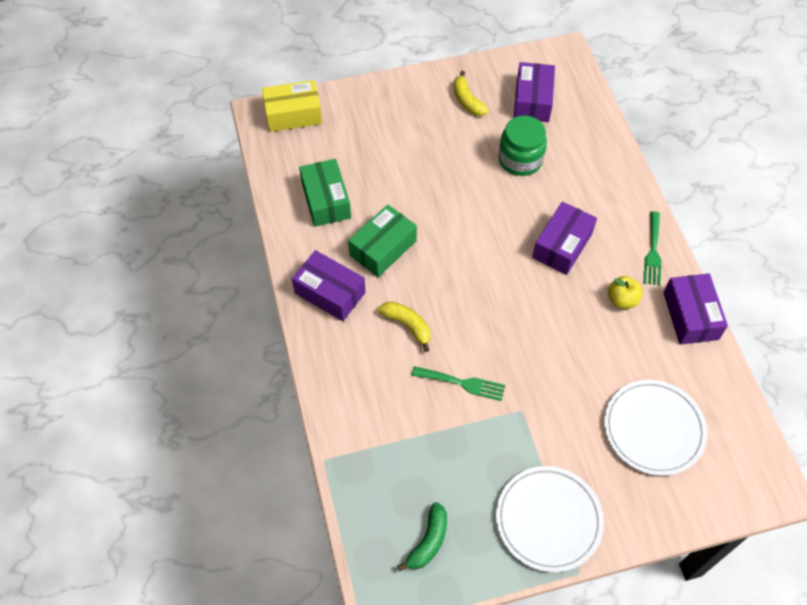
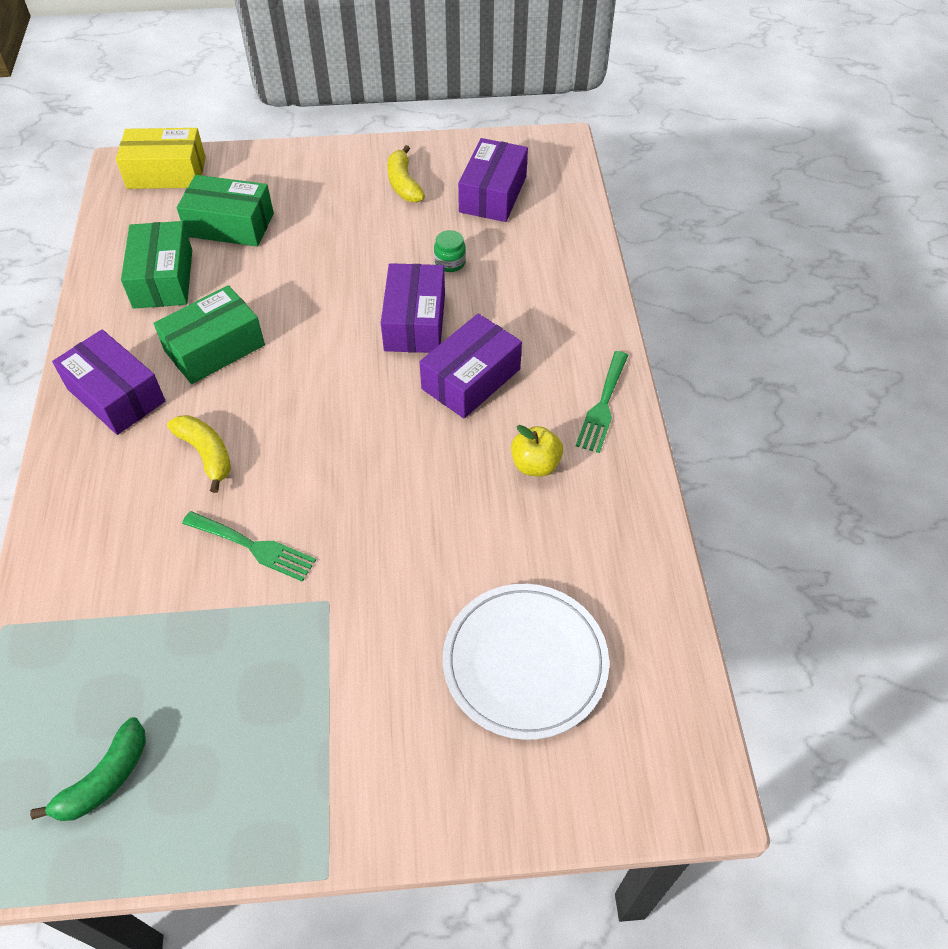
camera: 10 degrees right, 5 degrees down
(356, 151) = (230, 225): none -> green box
(520, 160) = (450, 262): green jar -> green jar, size x0.48
(548, 519) = (308, 778): white plate -> none
(690, 316) = (633, 502): purple box -> purple box (414, 322)

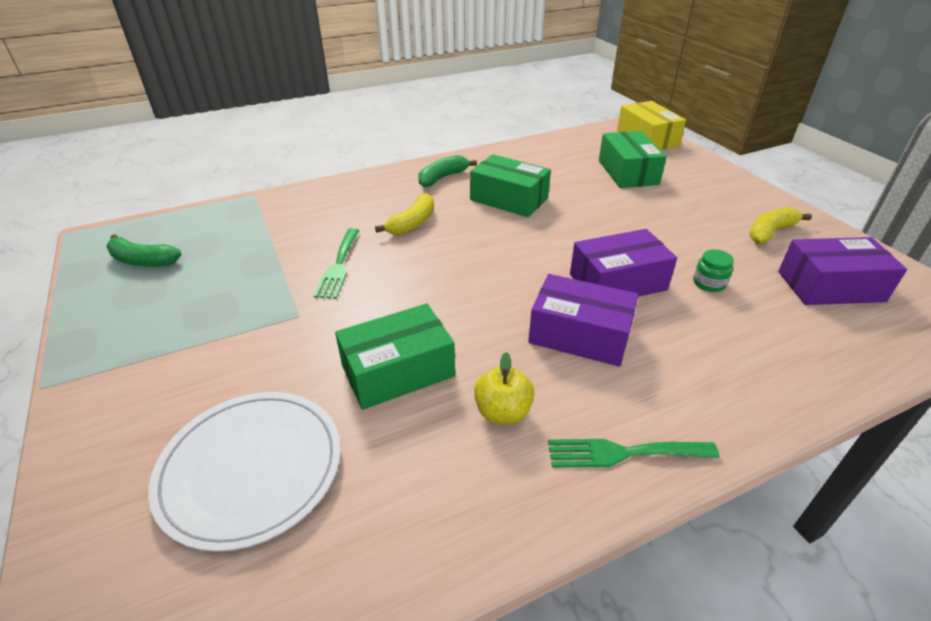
camera: 70 degrees right, 15 degrees down
(116, 395) = (442, 178): purple box -> green banana
(163, 278) = (553, 164): green box -> green box (398, 371)

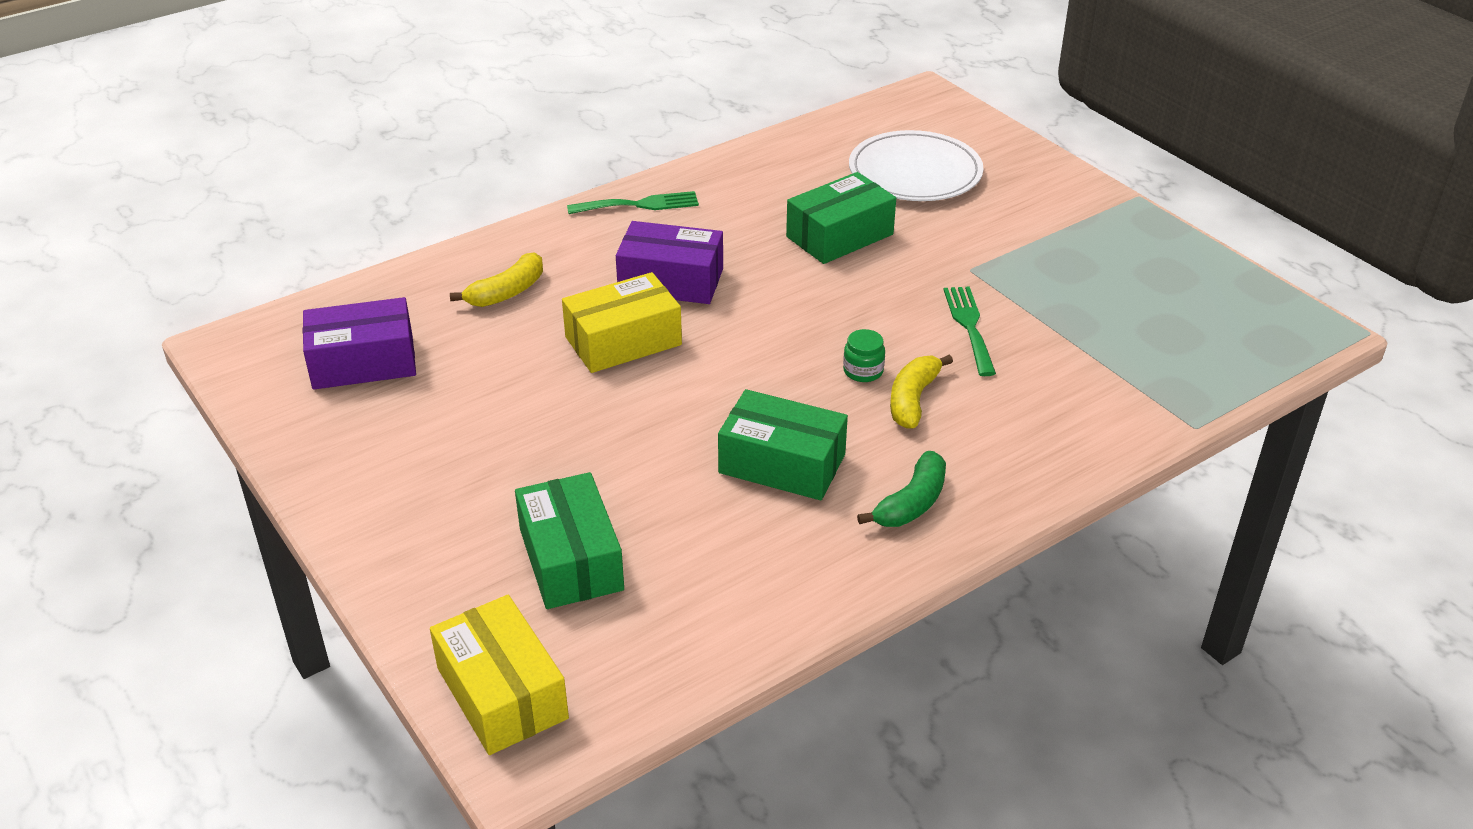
camera: 170 degrees right, 0 degrees up
(142, 261) = (1213, 308): green banana -> none
(502, 412) = (737, 218): yellow apple -> none
(617, 282) = (623, 341): purple box -> yellow box
(709, 283) = (511, 351): green jar -> green jar (863, 371)
(770, 232) = (385, 440): yellow banana -> yellow banana (507, 292)

